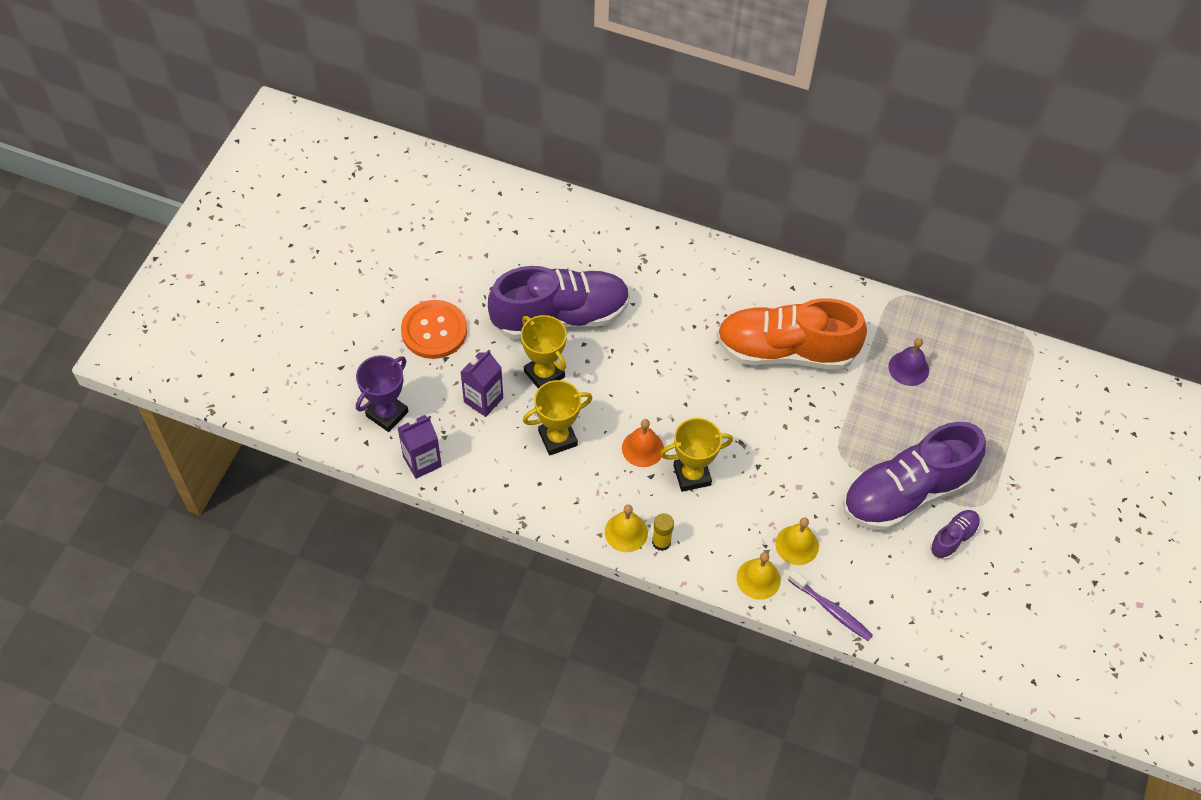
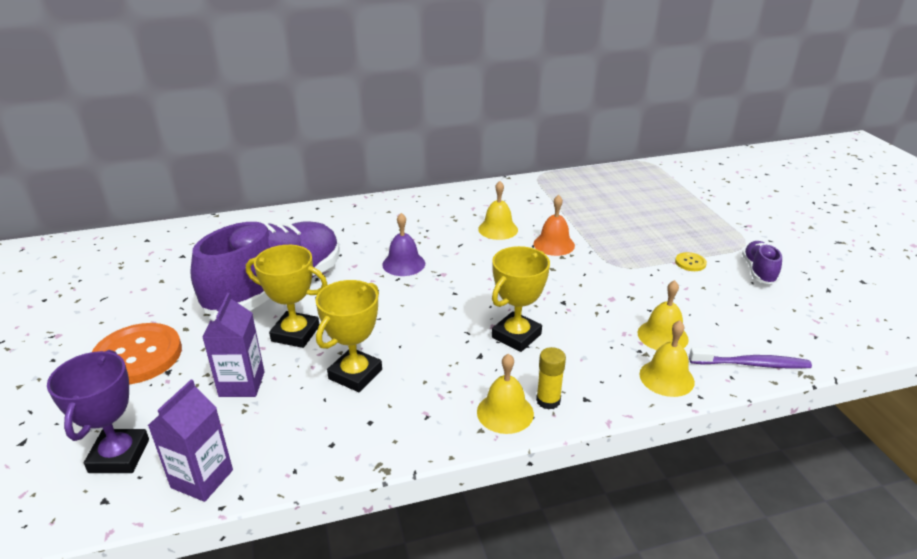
camera: 35 degrees left, 25 degrees down
(642, 448) = (449, 340): orange bell -> orange bell (554, 244)
(785, 351) = (498, 229): orange shoe -> yellow bell
(906, 493) = (690, 263): purple shoe -> yellow button
(908, 368) = (595, 202): purple bell -> purple bell (403, 264)

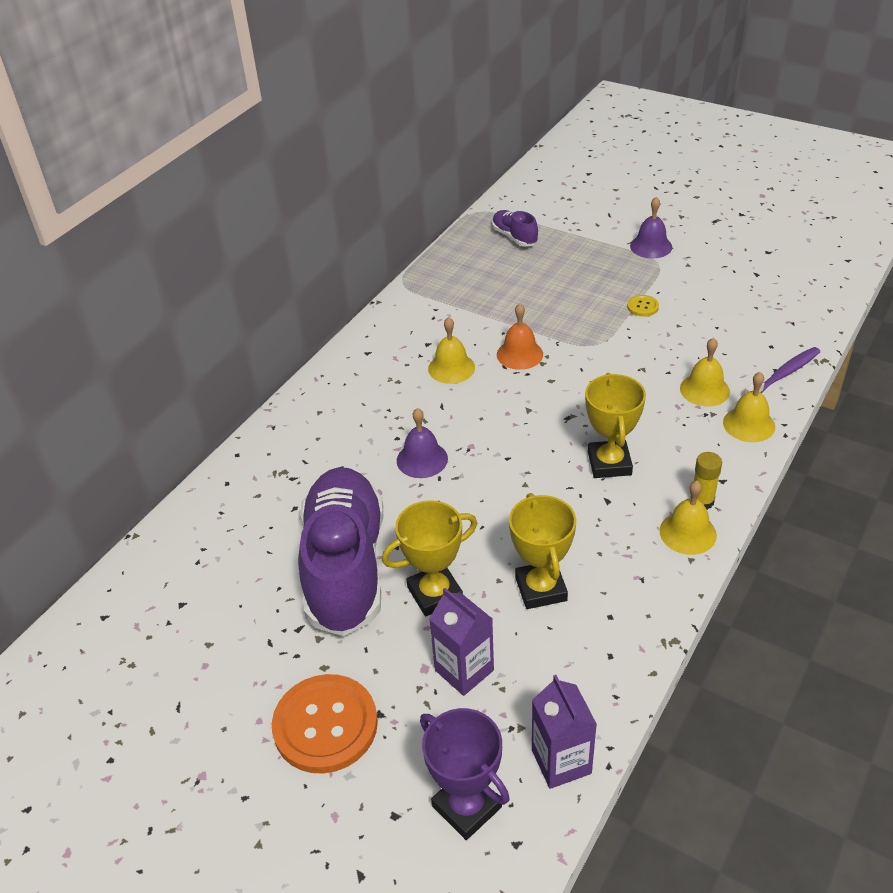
camera: 40 degrees left, 10 degrees up
(754, 232) = (651, 246): none -> purple bell
(758, 271) = (696, 285): purple shoe -> purple shoe (514, 237)

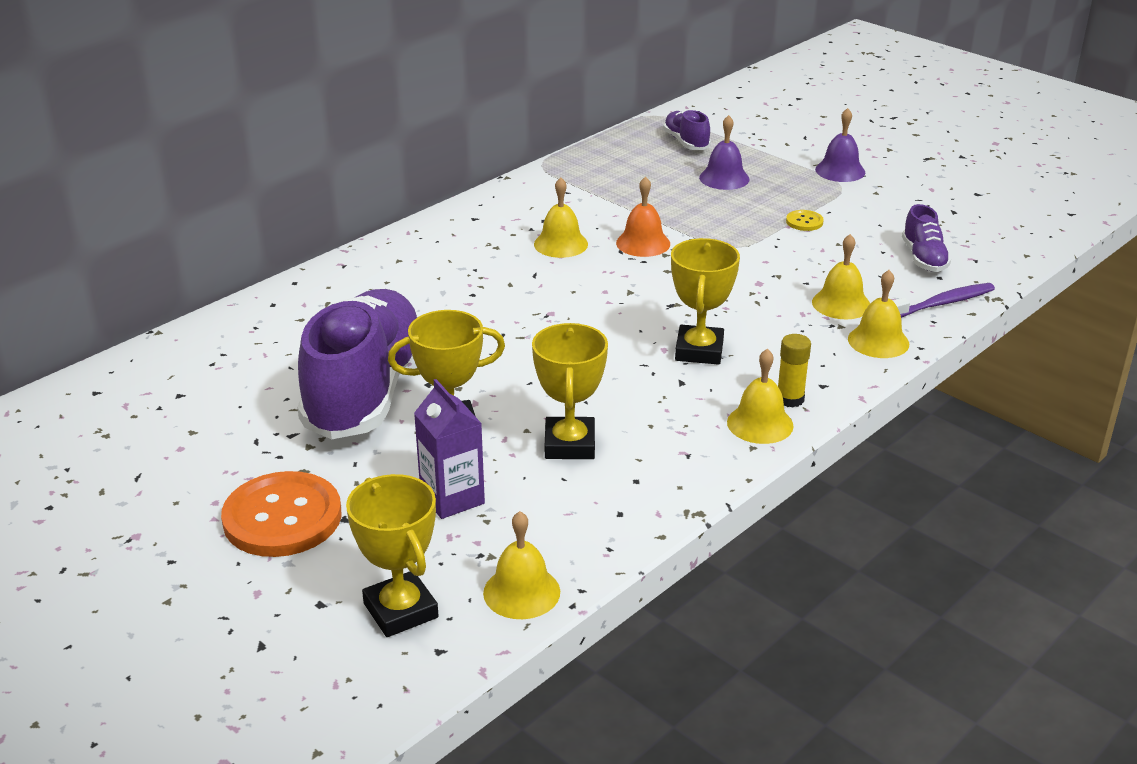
camera: 10 degrees right, 10 degrees down
(422, 459) = (491, 316): purple bell -> purple bell (724, 178)
(467, 807) = (400, 610): purple trophy -> yellow trophy
(561, 761) = (521, 592): purple carton -> yellow bell
(751, 328) = (923, 258): none -> purple shoe

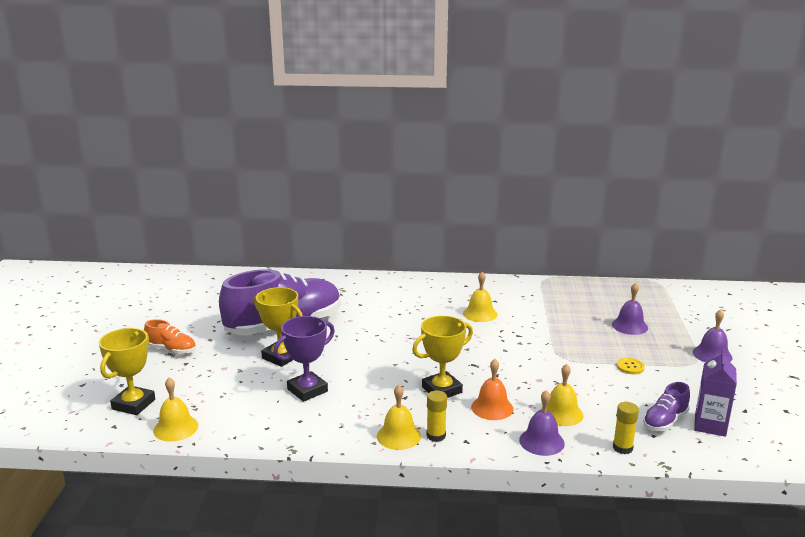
camera: 50 degrees right, 10 degrees down
(282, 517) = (171, 350): orange button -> orange shoe
(452, 498) = (228, 380): purple carton -> purple carton (710, 425)
(569, 444) = (307, 390): yellow trophy -> purple trophy
(643, 243) = (519, 332): orange bell -> orange bell (492, 408)
(686, 142) = (645, 301): purple shoe -> none
(878, 341) = (541, 441): yellow bell -> purple bell
(941, 304) = (622, 448): purple toothbrush -> yellow glue stick

